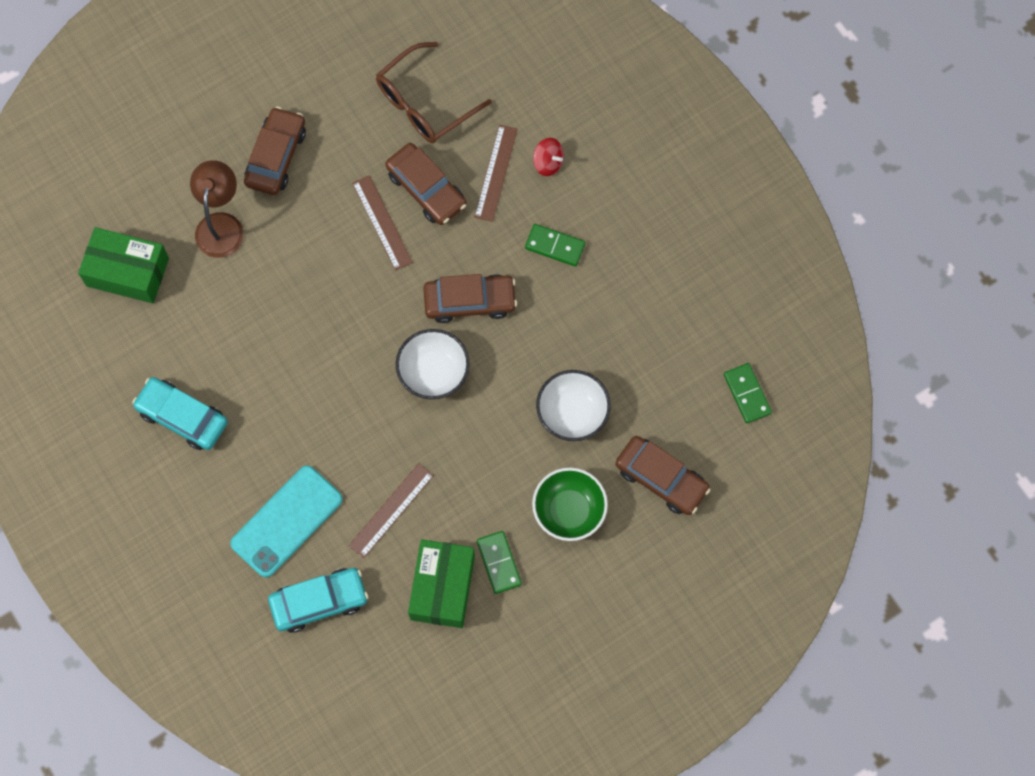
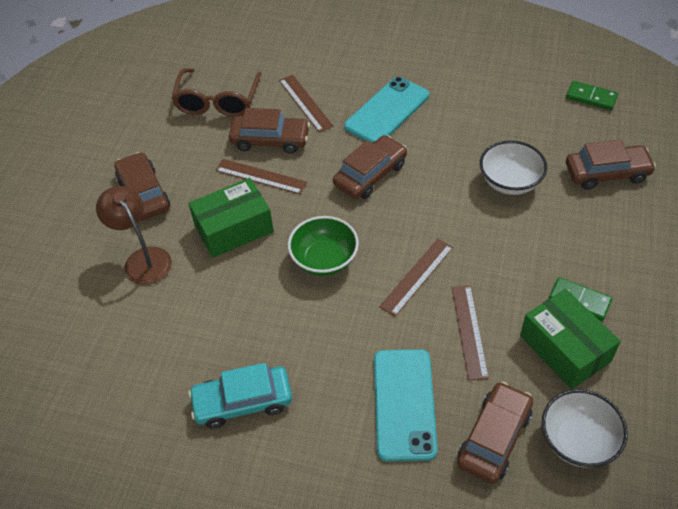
camera: 40 degrees left, 20 degrees down
(127, 272) = (96, 341): green box -> green box (234, 229)
(319, 602) = (494, 438): turquoise car -> brown car
(404, 430) = (417, 276): none -> brown ruler
(433, 372) = (395, 229): white bowl -> white bowl (578, 441)
(548, 163) = (331, 77): red spinning top -> none
(555, 246) = (387, 111): green domino -> turquoise phone
(569, 510) = (580, 234): green bowl -> green bowl (324, 260)

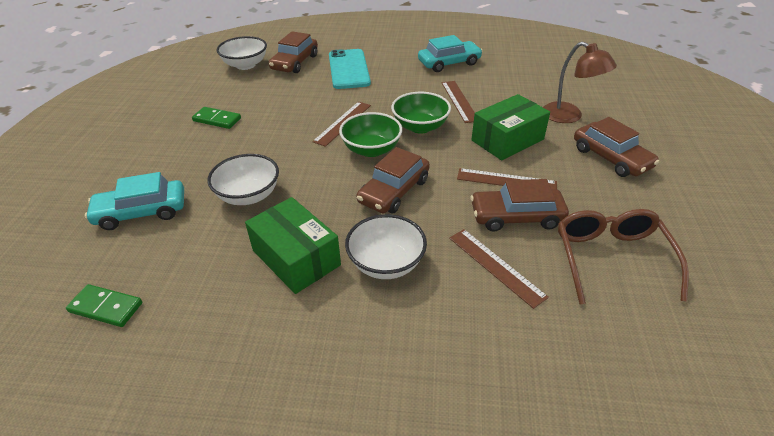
camera: 170 degrees right, 10 degrees down
(386, 229) = (371, 149): none -> green bowl
(387, 111) = (386, 263): turquoise phone -> white bowl
(469, 331) = (304, 99): brown ruler -> brown ruler (459, 101)
(565, 348) = (238, 97): green box -> green box (296, 258)
(607, 173) = (141, 212): brown car -> turquoise car

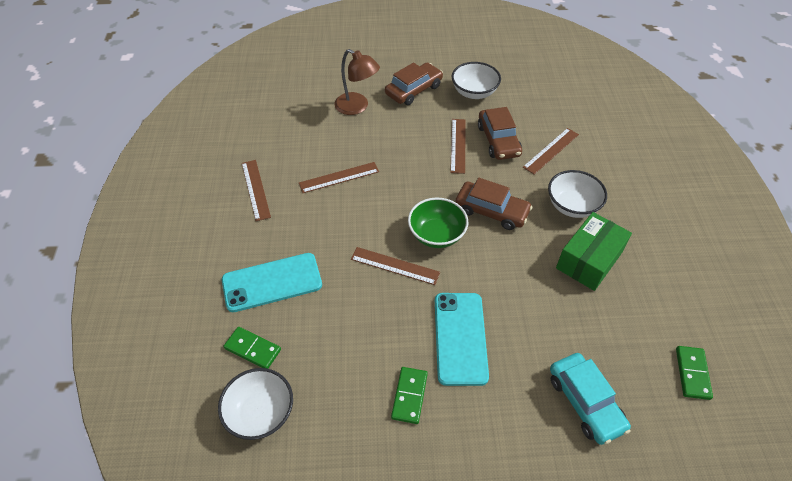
camera: 100 degrees left, 10 degrees up
(248, 195) = (531, 316): white bowl -> white bowl (474, 92)
(251, 149) = (460, 338): none -> turquoise phone
(295, 62) = (253, 349): brown car -> green domino
(420, 127) = (391, 203): green bowl -> none
(449, 63) = (255, 189): turquoise car -> brown ruler
(507, 140) = (401, 144): green box -> none
(569, 116) = (357, 107): brown lamp -> brown lamp turned 90 degrees clockwise
(611, 258) = (522, 100): brown glasses -> none

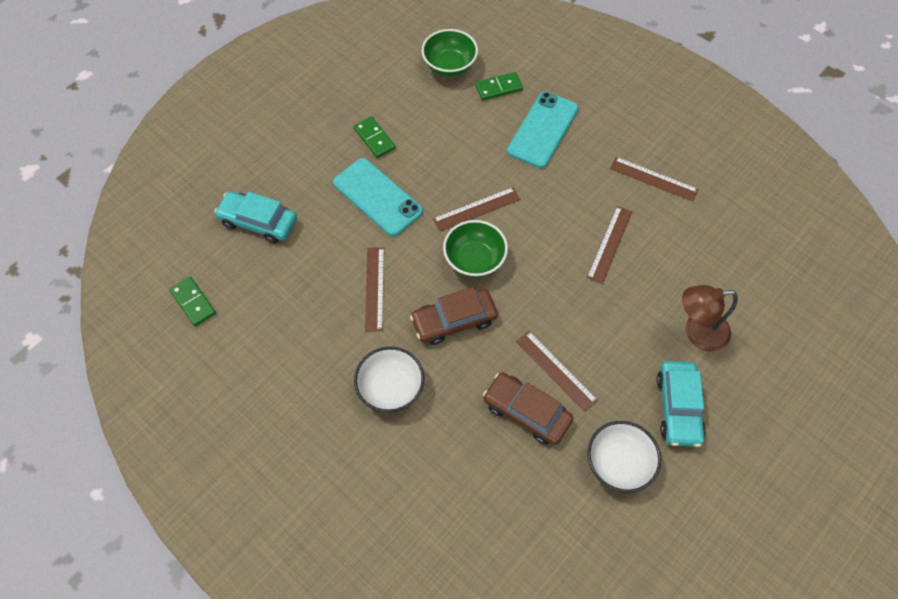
camera: 135 degrees right, 10 degrees up
(260, 413) = (449, 65): white bowl -> green bowl
(414, 90) = (678, 407): brown car -> turquoise car
(551, 150) = (466, 445): brown ruler -> brown ruler (375, 288)
(589, 260) = (334, 340): green box -> none

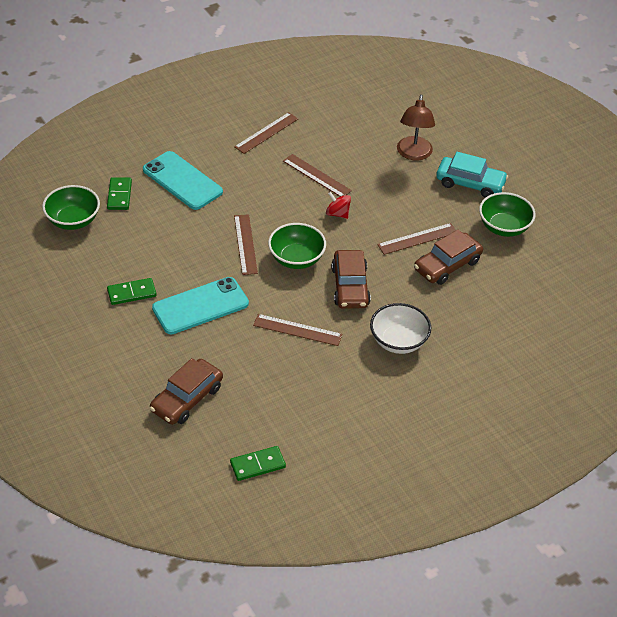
camera: 75 degrees left, 15 degrees down
(258, 222) = (187, 398): turquoise car -> brown car
(559, 280) = (337, 214): none -> red spinning top
(618, 463) = (504, 227): white bowl -> green bowl

